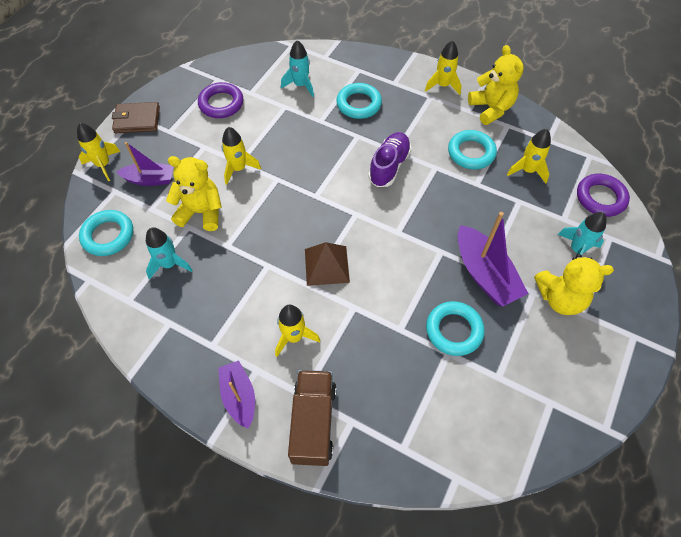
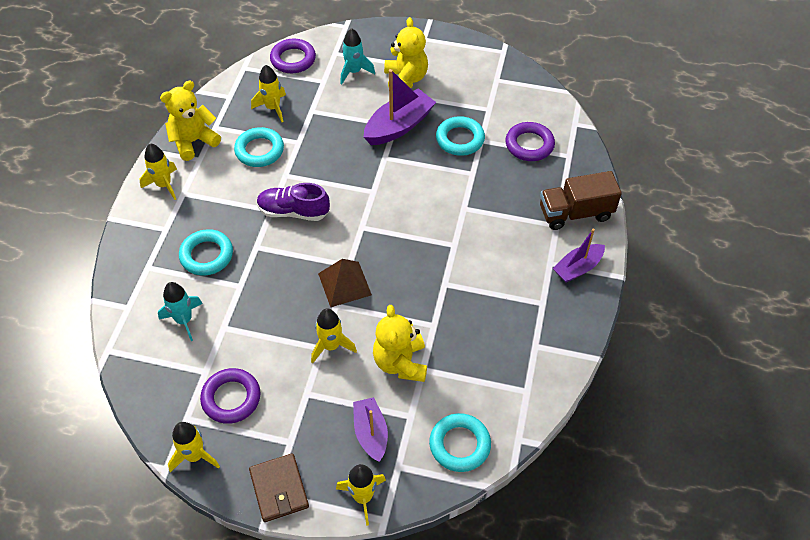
camera: 105 degrees left, 5 degrees down
(169, 264) = (473, 369): turquoise rocket -> none
(294, 337) = (509, 244): yellow rocket -> yellow rocket (195, 456)
(327, 265) = (428, 237): brown pyramid -> brown pyramid (344, 284)
(430, 406) = (529, 145): none -> purple ring

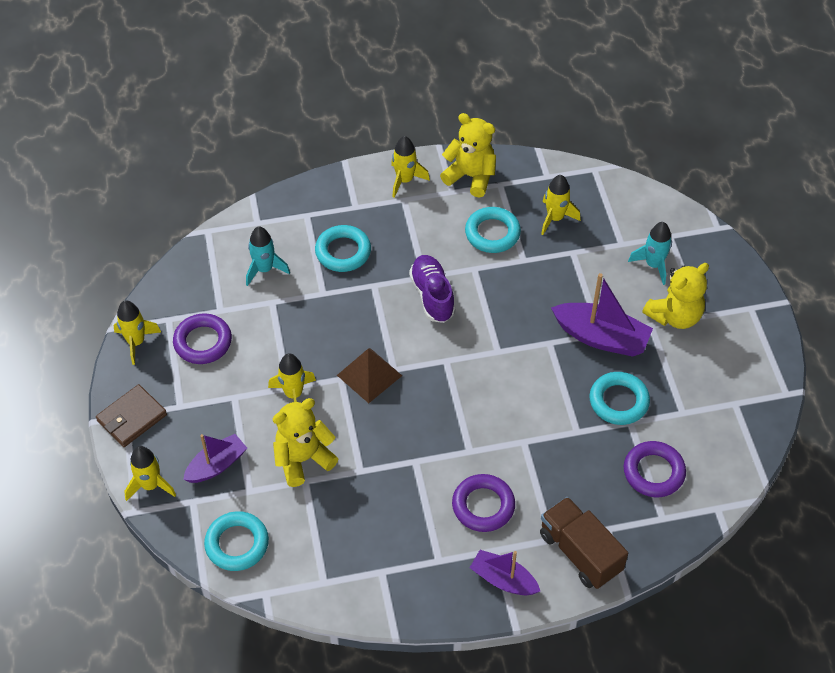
camera: 65 degrees right, 0 degrees up
(293, 59) = (634, 204): purple ring -> purple ring (483, 506)

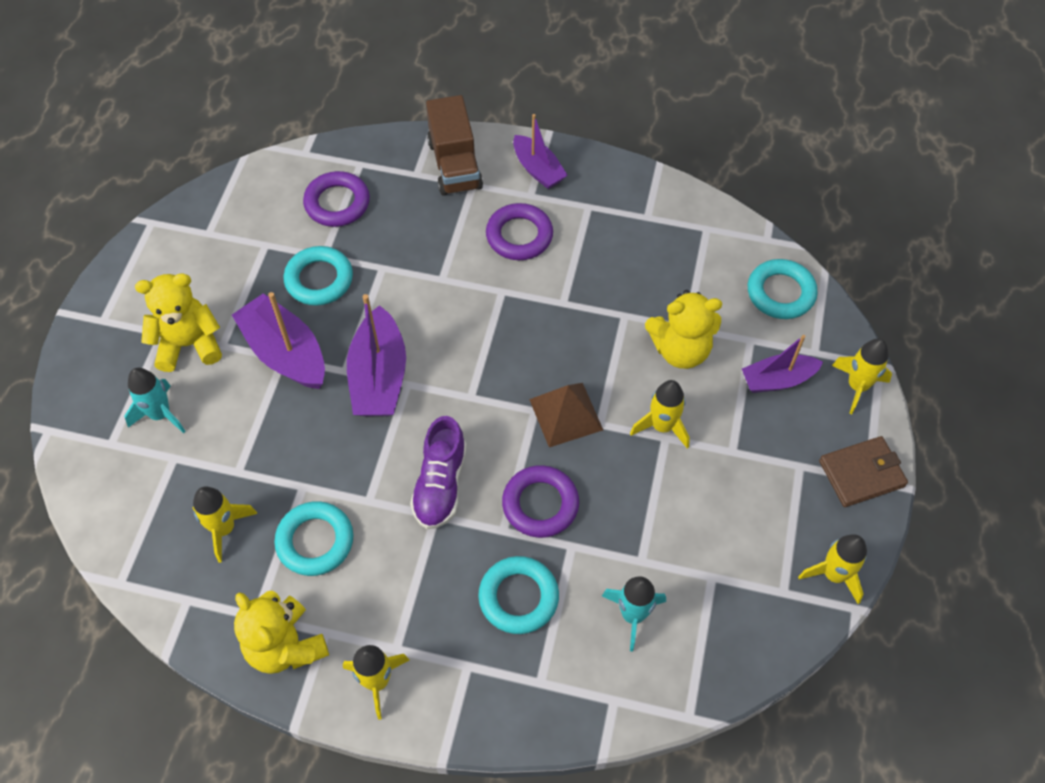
camera: 155 degrees left, 5 degrees up
(203, 342) = (748, 539): purple ring -> purple ring (540, 504)
(521, 347) = (379, 377): none -> purple boat

